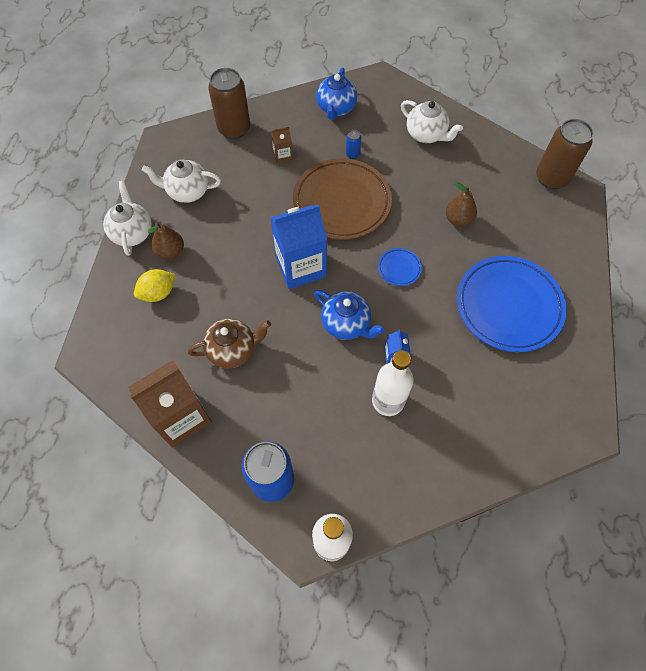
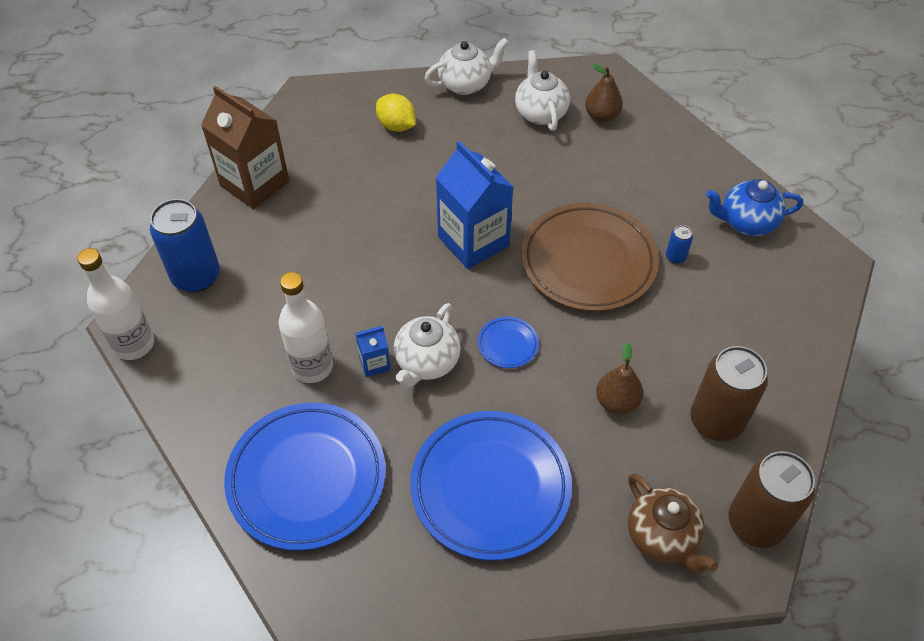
camera: 75 degrees right, 10 degrees down
(171, 252) = (452, 121): brown pear -> brown pear (601, 116)
(233, 350) = (343, 205): brown teapot -> brown teapot (662, 537)
(234, 129) = (655, 129): brown can -> brown can (716, 421)
(283, 156) = (635, 185): brown carton -> none
(346, 324) = (407, 304): blue teapot -> none
(426, 135) = (755, 337): white teapot -> white teapot (426, 362)
(483, 420) = (307, 478): none -> blue plate

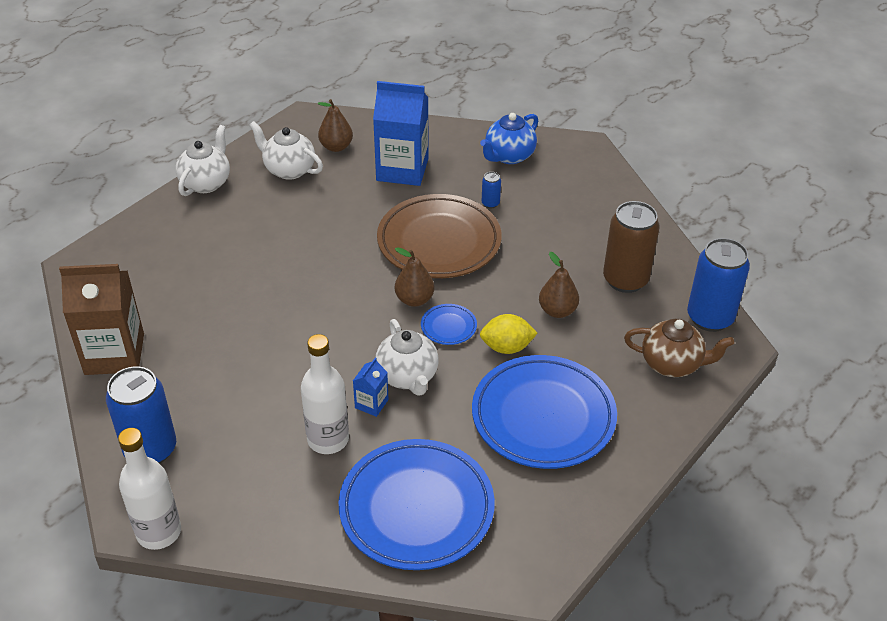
camera: 45 degrees left, 10 degrees down
(396, 126) = (185, 242): yellow lemon -> yellow lemon (506, 347)
(473, 241) = (344, 280): blue carton -> blue carton (402, 170)
(508, 299) = (414, 299): none -> brown pear
(755, 523) = (710, 318): brown can -> blue can

